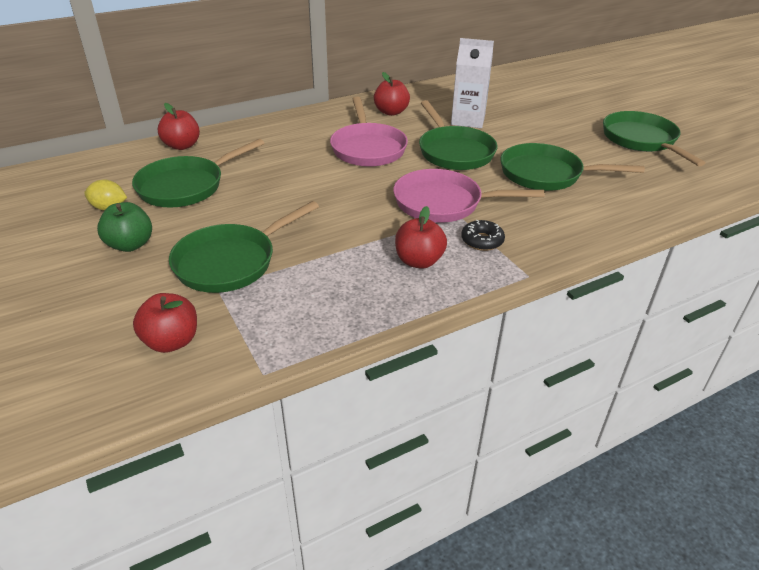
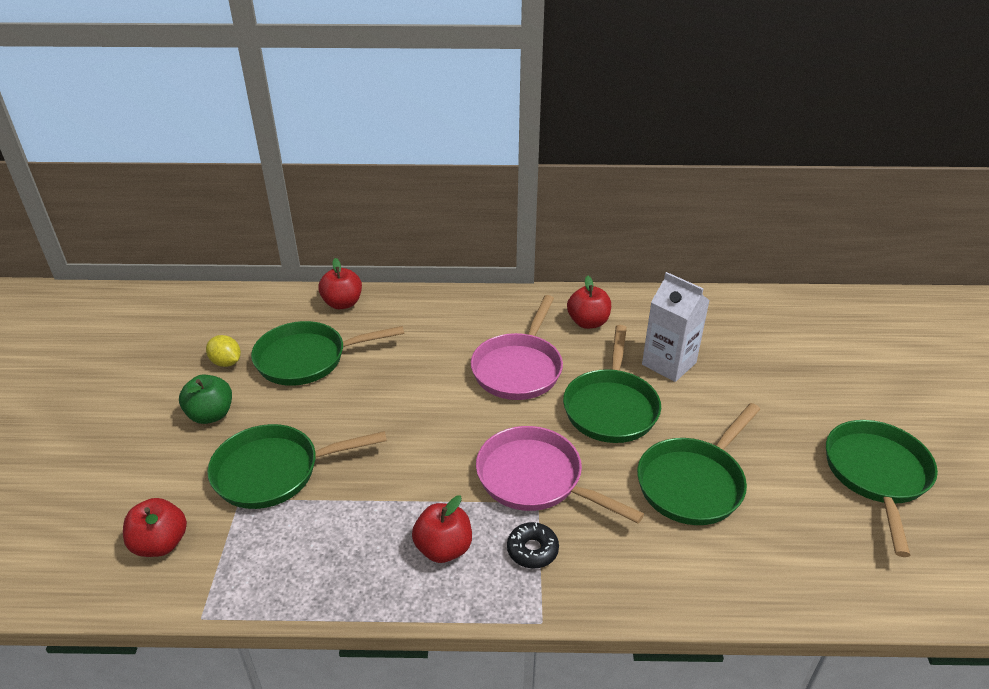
camera: 30 degrees right, 0 degrees up
(546, 174) = (693, 483): green pan -> green pan turned 90 degrees counterclockwise

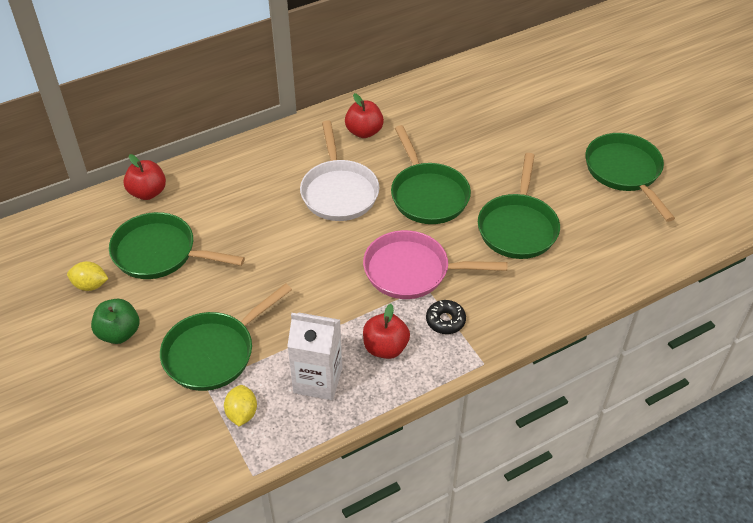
camera: 30 degrees left, 10 degrees up
(161, 544) = (173, 444): red apple -> none
(246, 546) = (242, 413): none -> yellow lemon
(307, 359) = (160, 253): green pan -> green pan turned 60 degrees clockwise
(518, 368) = (339, 191): pink pan -> white pan
(669, 363) = (445, 143): white carton -> white carton (318, 380)

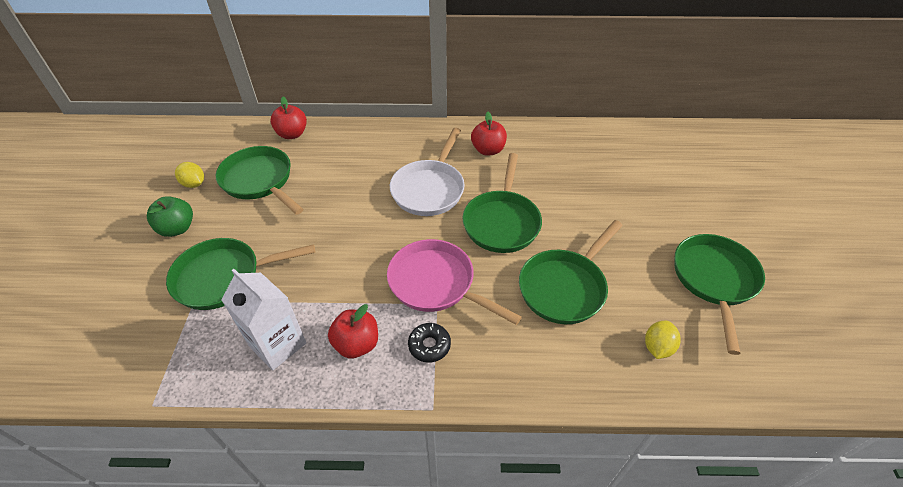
camera: 30 degrees right, 0 degrees up
(242, 413) = (195, 342): yellow lemon -> yellow lemon (657, 347)

